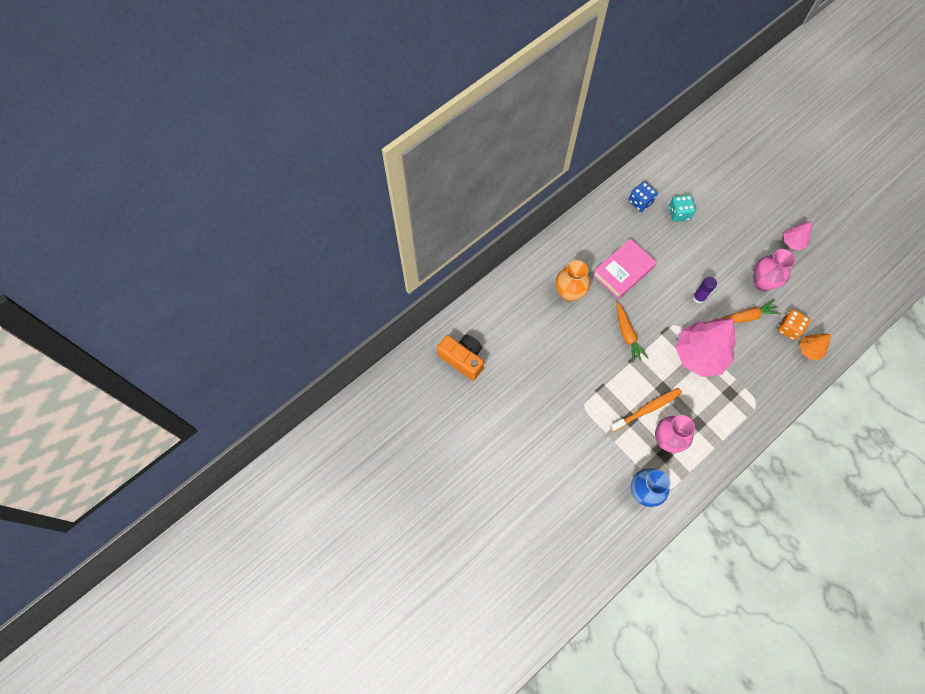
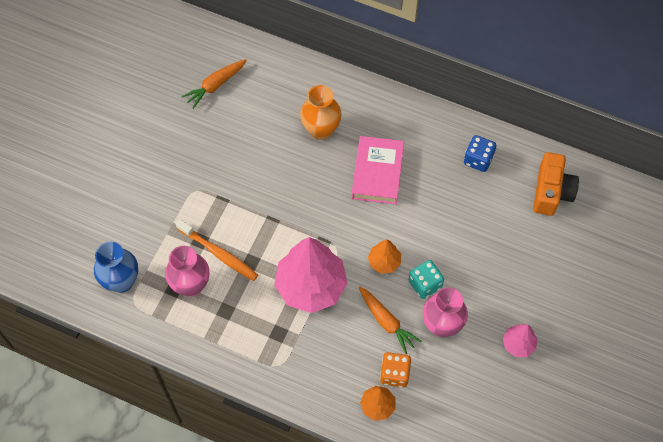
camera: 65 degrees right, 5 degrees down
(462, 359) = (195, 61): orange camera -> orange camera (551, 192)
(623, 271) = (377, 173): pink book -> pink book turned 75 degrees clockwise
(627, 335) = (299, 204): orange carrot -> orange carrot (215, 85)
(679, 213) = (486, 205): turquoise dice -> turquoise dice (425, 284)
(698, 298) = (384, 262): purple glue stick -> orange tree

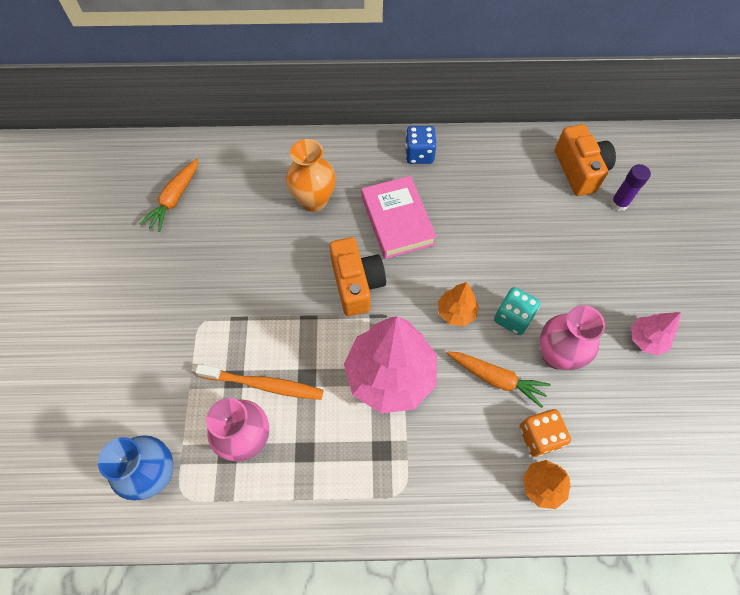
camera: 25 degrees left, 0 degrees up
(320, 209) = (356, 284): none -> orange camera
(478, 159) = (491, 167): blue dice -> blue dice (419, 154)
(566, 233) = (618, 204): none -> purple glue stick

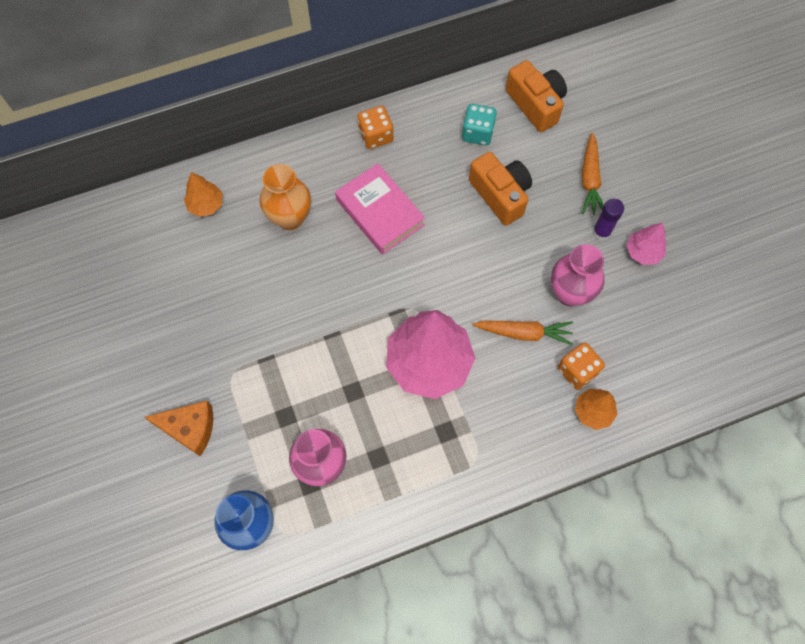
camera: 20 degrees left, 5 degrees up
(142, 359) = (189, 429): none -> orange cheese
(174, 199) = (147, 261): orange carrot -> orange carrot (590, 179)
(263, 384) = (316, 412): orange toothbrush -> none
(356, 284) = (365, 288): orange camera -> orange camera (500, 195)
(419, 154) = (376, 136): blue dice -> orange dice
(456, 312) = (467, 283): orange tree -> orange tree (206, 204)
(512, 318) = (520, 271): turquoise dice -> turquoise dice (477, 133)
(618, 204) = (582, 127): purple glue stick -> purple glue stick (601, 232)

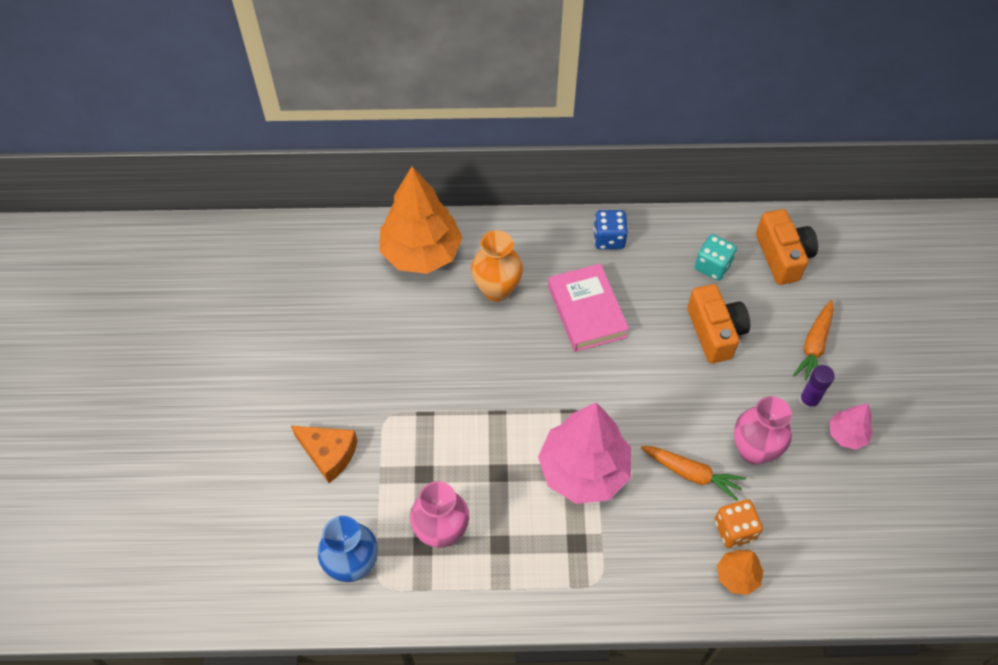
camera: 20 degrees right, 10 degrees down
(206, 204) = (421, 253): orange tree -> orange tree, size x2.12
(376, 136) = (609, 239): orange dice -> blue dice

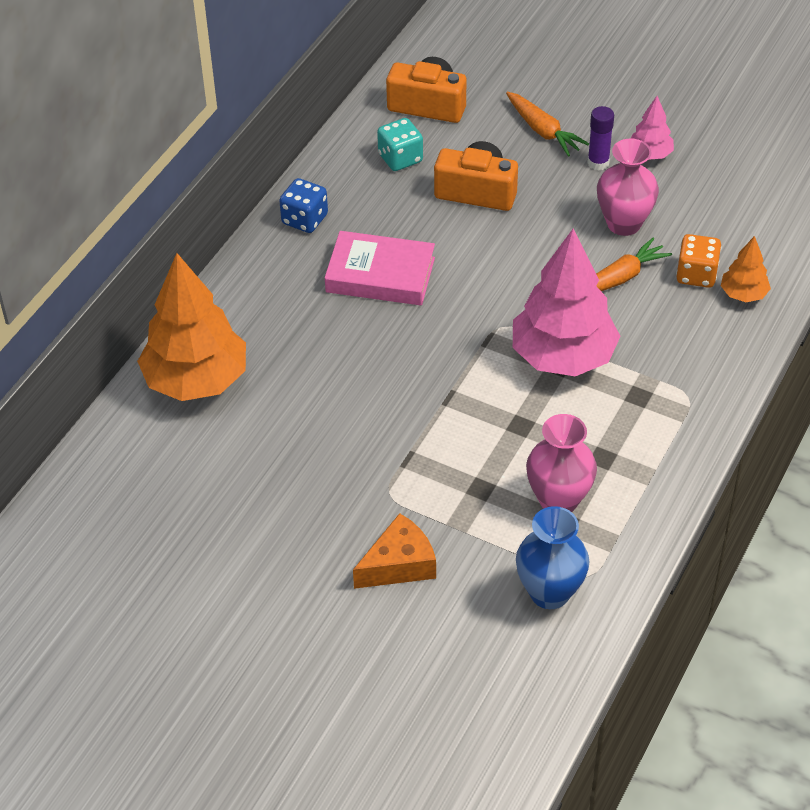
camera: 60 degrees left, 10 degrees down
(497, 289) = (297, 335): orange vase -> none

